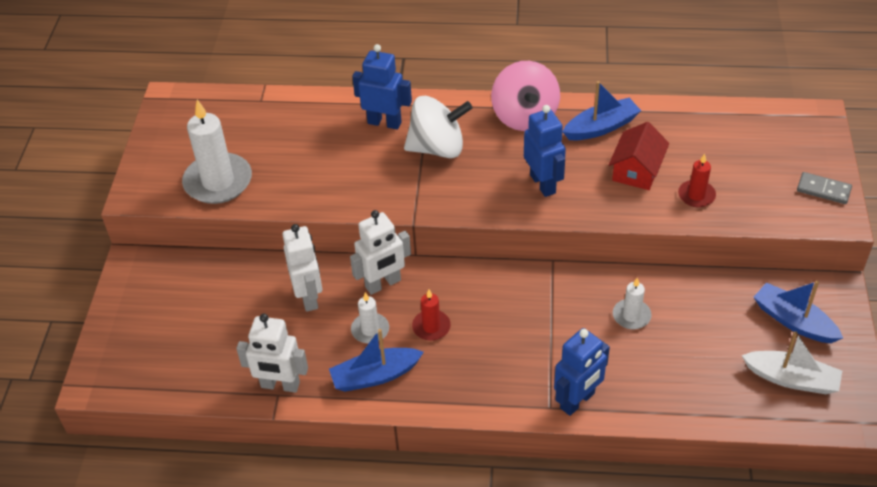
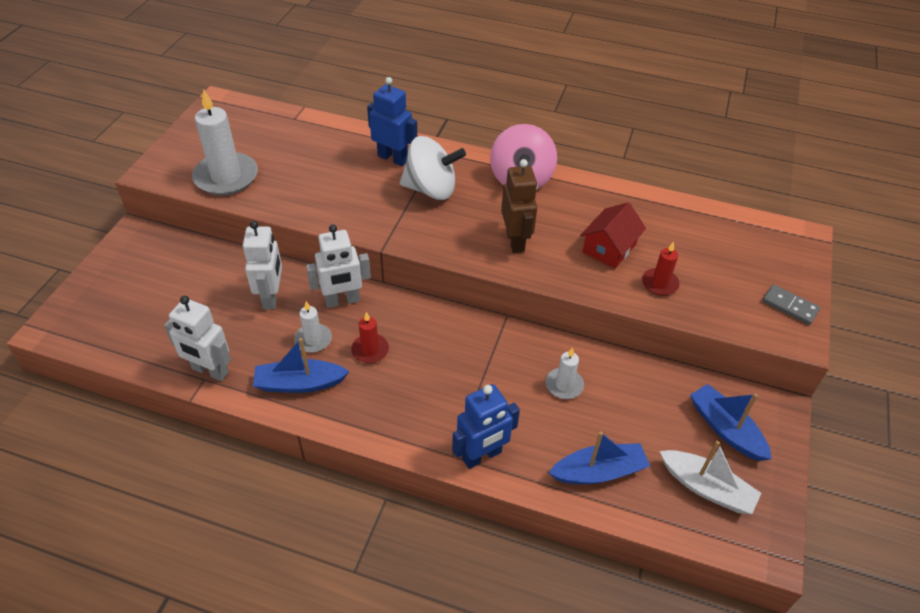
camera: 10 degrees right, 0 degrees up
(543, 184) = (515, 241): blue robot -> brown robot
(601, 127) = (589, 203): blue boat -> blue boat (598, 471)

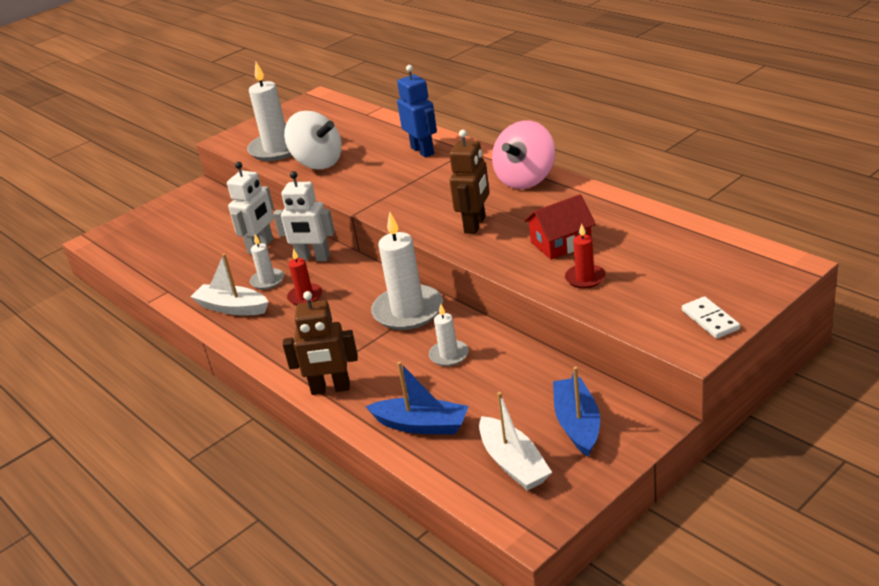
camera: 35 degrees right, 15 degrees down
(210, 371) = (176, 286): white robot -> none
(299, 383) = (232, 308): blue boat -> white boat
(431, 189) = (435, 177): white spinning top -> white spinning top (318, 163)
(482, 456) = (330, 389): blue robot -> brown robot
(488, 343) = (408, 311): none -> white candle
(789, 306) = (710, 320): grey domino -> white domino

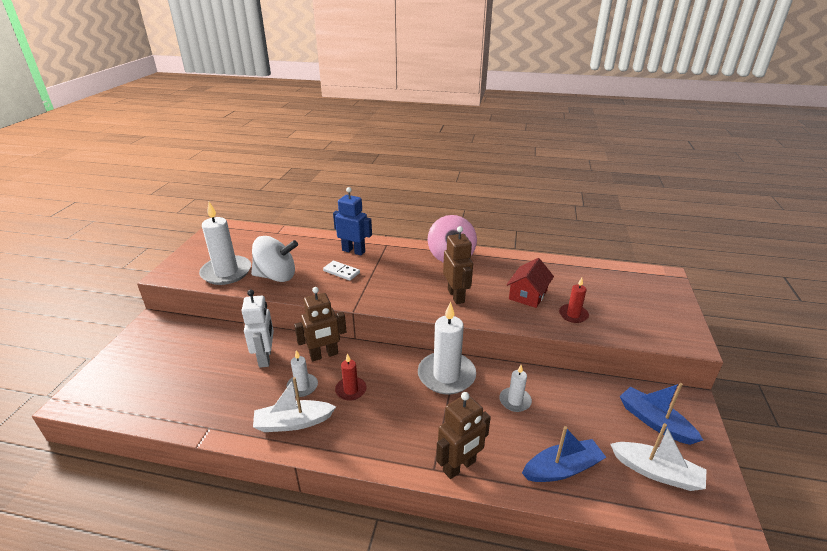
camera: 40 degrees left, 0 degrees up
(313, 258) = (324, 355): white robot -> brown robot
(710, 320) = (675, 321): white domino -> white domino (341, 272)

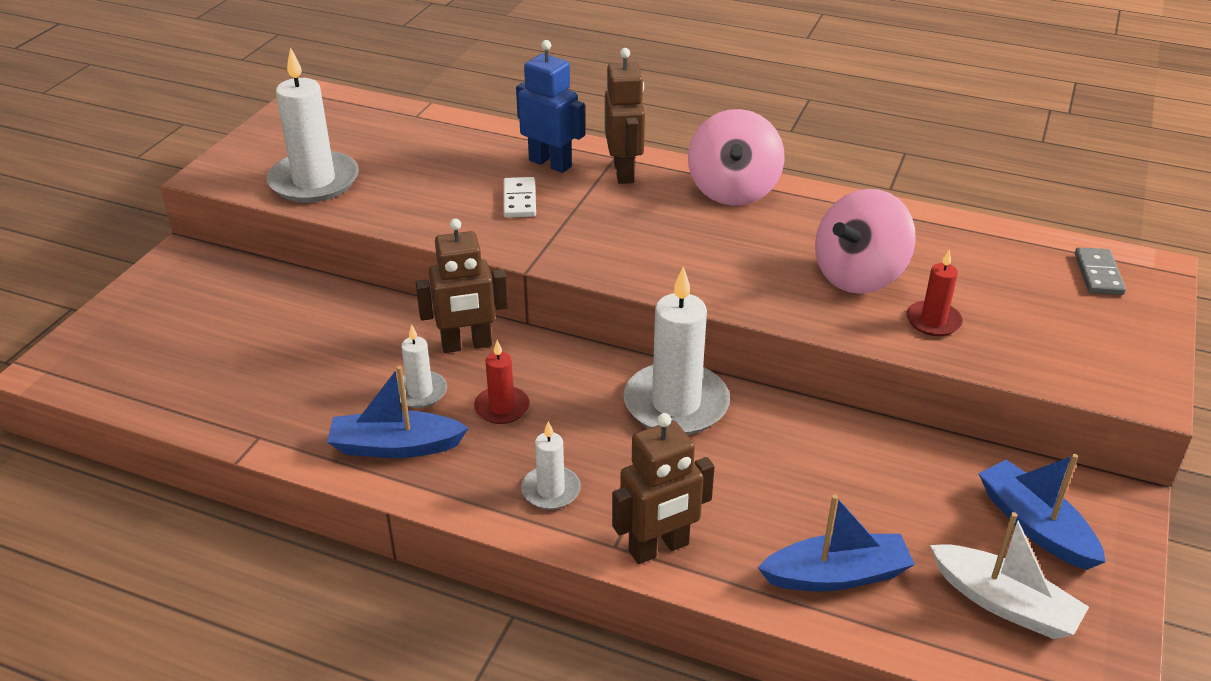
camera: 10 degrees right, 5 degrees up
(265, 357) = (365, 338): white robot -> none
(276, 276) = (401, 197): white spinning top -> none
(293, 422) = (395, 446): white boat -> blue boat
(341, 272) = (519, 200): white domino -> white domino turned 45 degrees clockwise
(456, 296) = (721, 265): brown robot -> brown robot (624, 172)
(515, 401) = (788, 460): white candle -> white candle (551, 490)
(528, 294) = (859, 276): red house -> pink spinning top
(642, 281) = (1098, 274): none -> grey domino

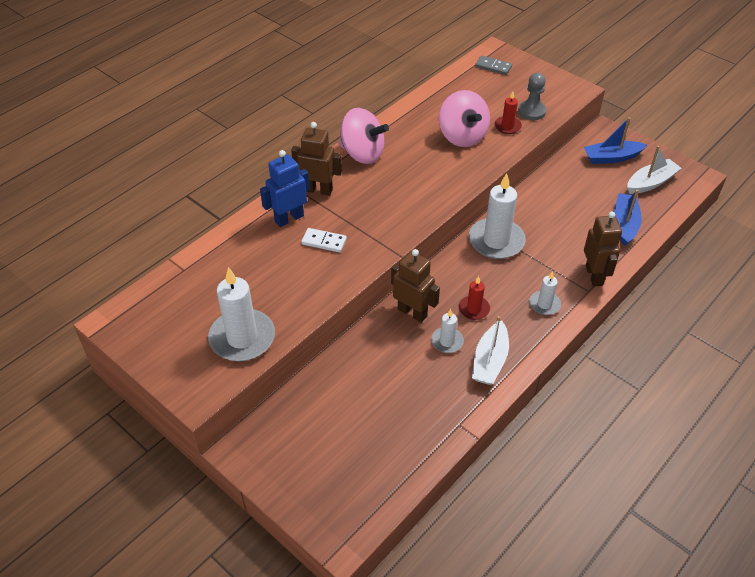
camera: 70 degrees left, 10 degrees up
(395, 446) = (490, 361): blue boat -> white boat
(467, 345) = (412, 312): brown robot -> brown robot turned 60 degrees counterclockwise
(1007, 343) = (531, 111): none -> grey pawn

